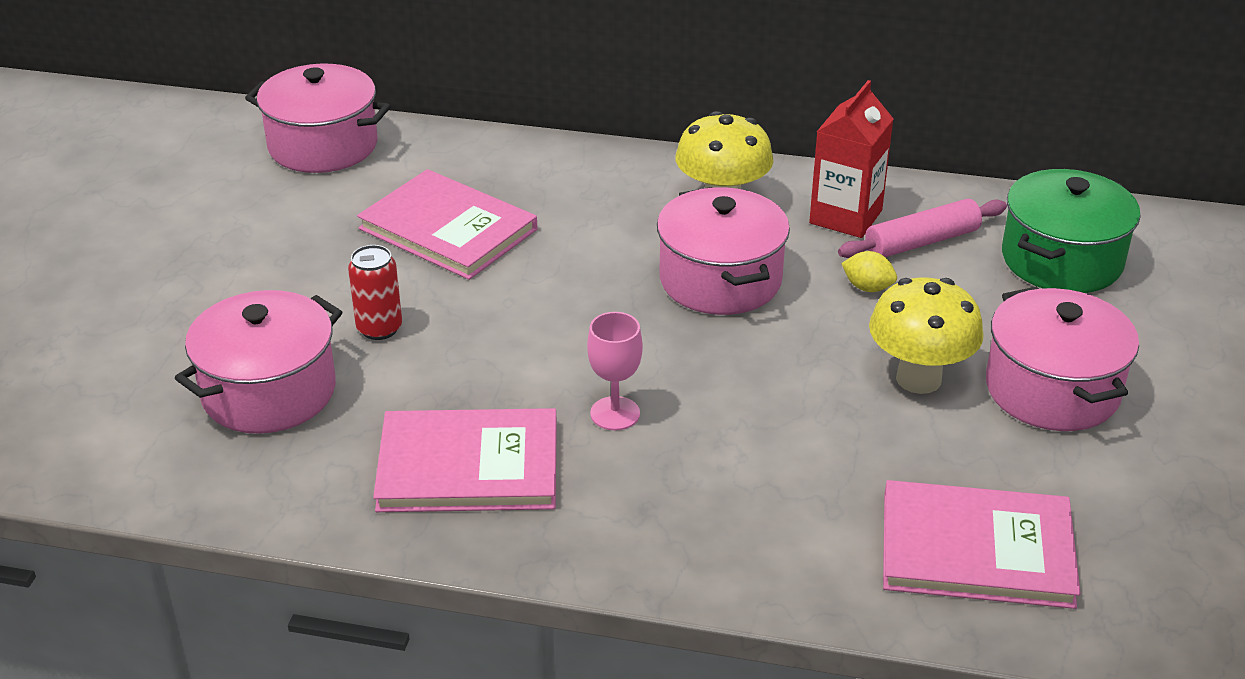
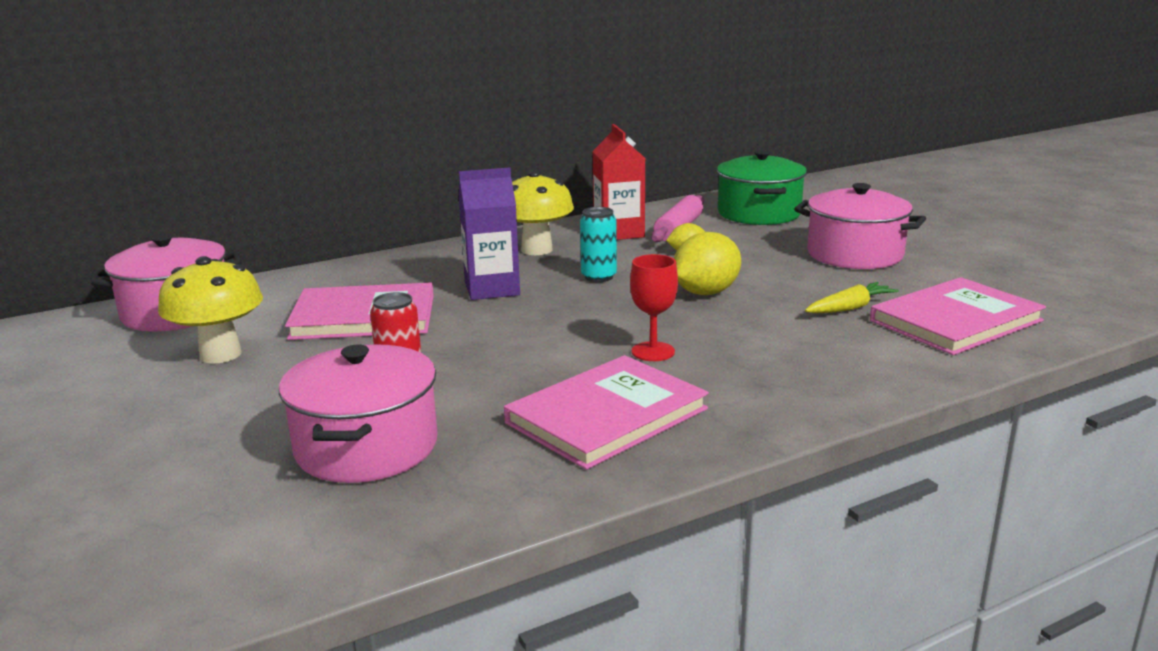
camera: 40 degrees left, 15 degrees down
(599, 246) = (492, 289): none -> purple carton
(615, 413) = (653, 352): pink goblet -> red goblet
(720, 280) = (598, 277): pink pot -> turquoise can
(787, 361) = (705, 292): none -> yellow lemon
(897, 466) = (850, 308): none -> yellow carrot
(918, 379) = (787, 274): yellow mushroom -> yellow mushroom (220, 354)

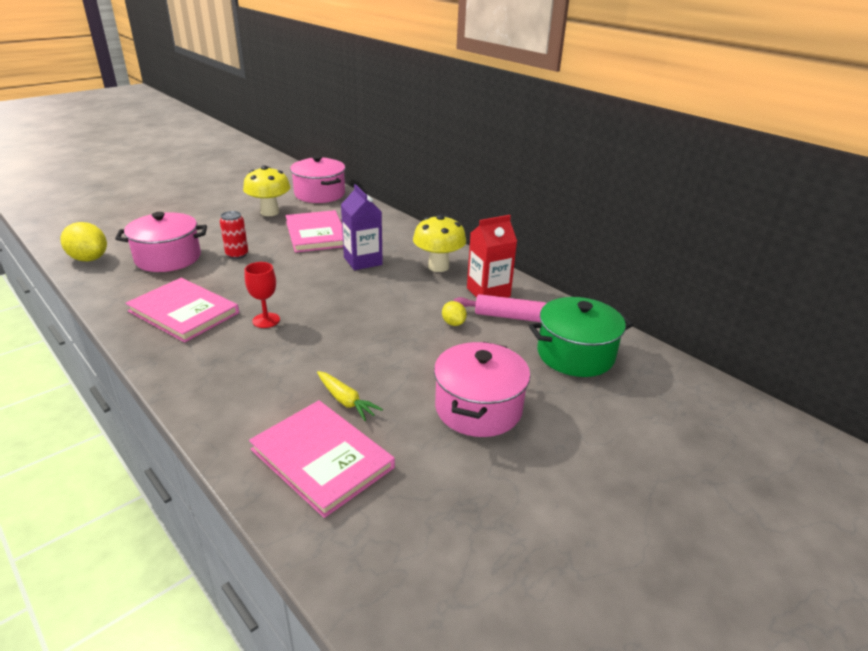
camera: 75 degrees right, 10 degrees up
(598, 277) = (391, 292): turquoise can -> none
(705, 292) = (369, 334): yellow lemon -> yellow lemon (89, 259)

